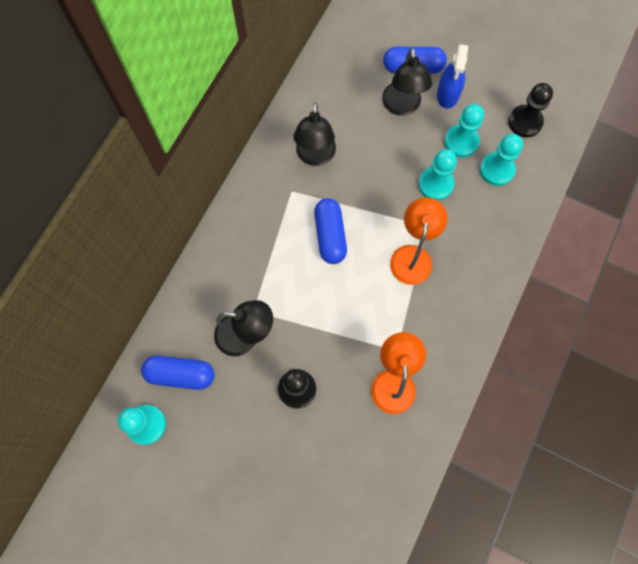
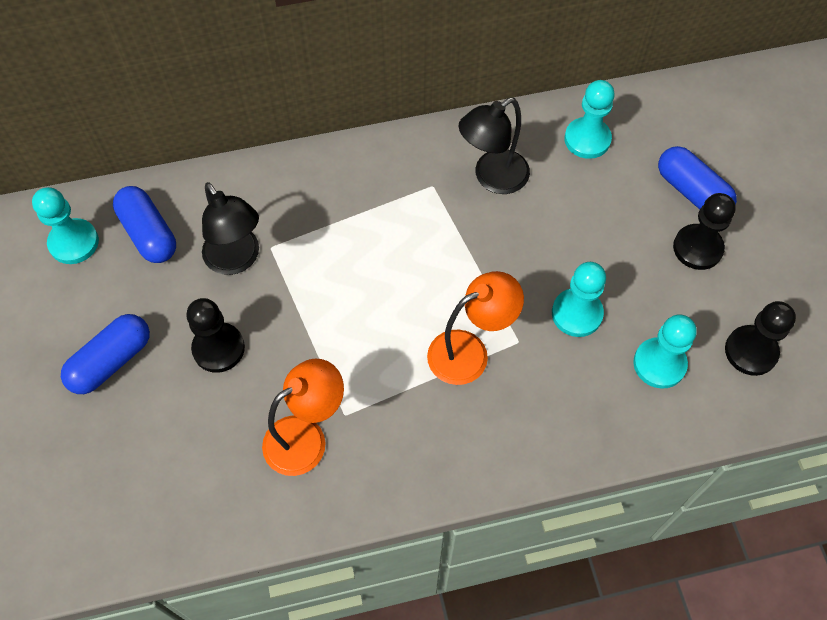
camera: 50 degrees right, 10 degrees down
(330, 235) = (417, 255): blue capsule -> blue capsule (111, 361)
(402, 106) = (634, 215): black lamp -> none
(448, 94) = (697, 248): blue spray bottle -> black pawn
(461, 142) = (655, 302): turquoise pawn -> turquoise pawn (587, 139)

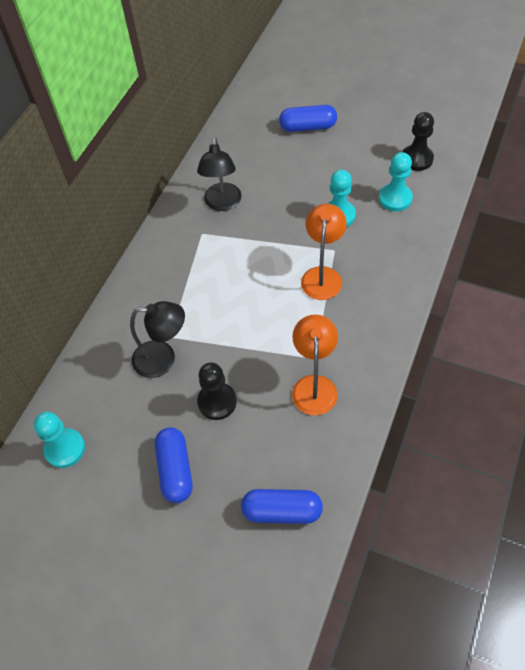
camera: 50 degrees left, 5 degrees down
(149, 233) = (99, 399): blue capsule -> blue capsule (282, 511)
(587, 139) = (237, 149): turquoise pawn -> none
(697, 248) = (342, 144): black pawn -> none

